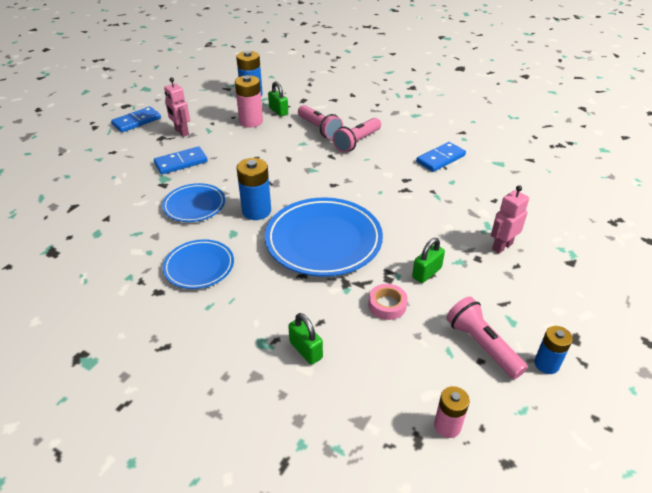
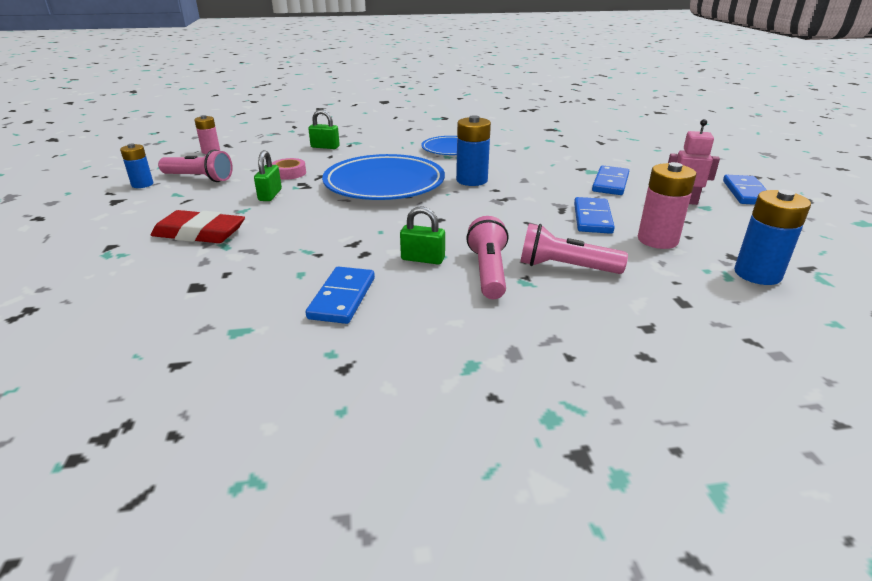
camera: 140 degrees right, 10 degrees down
(194, 205) = (526, 167): blue plate -> none
(251, 145) = (592, 218): none -> blue domino
(278, 111) = (665, 267): green padlock -> green padlock (423, 259)
(502, 246) = (199, 233): pink robot -> red eraser

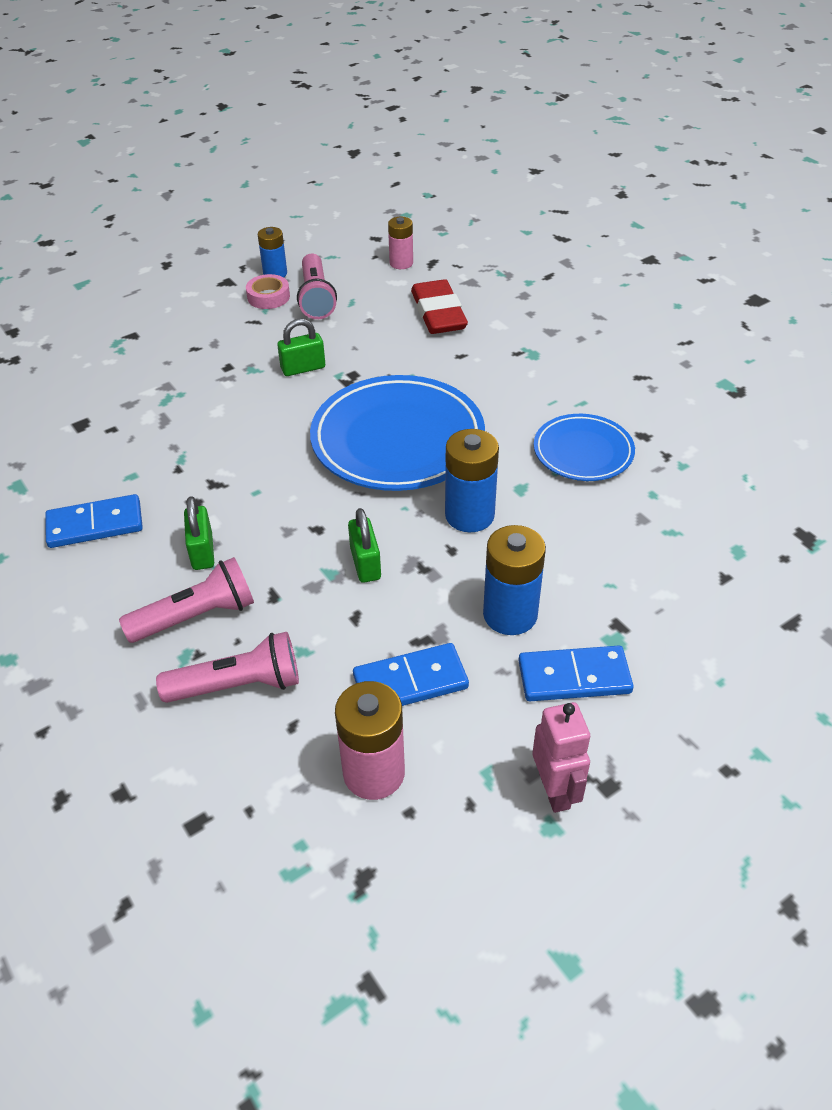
camera: 65 degrees right, 15 degrees up
(199, 233) = (183, 371): red eraser -> red eraser (438, 313)
(289, 173) = (377, 351): pink tape -> pink tape (268, 297)
(325, 147) = (490, 337): green padlock -> green padlock (365, 563)
(565, 267) = (238, 685): pink flashlight -> pink flashlight turned 90 degrees clockwise
(746, 193) = (669, 889): blue domino -> none
(757, 274) = (315, 912): blue battery -> blue battery (510, 614)

